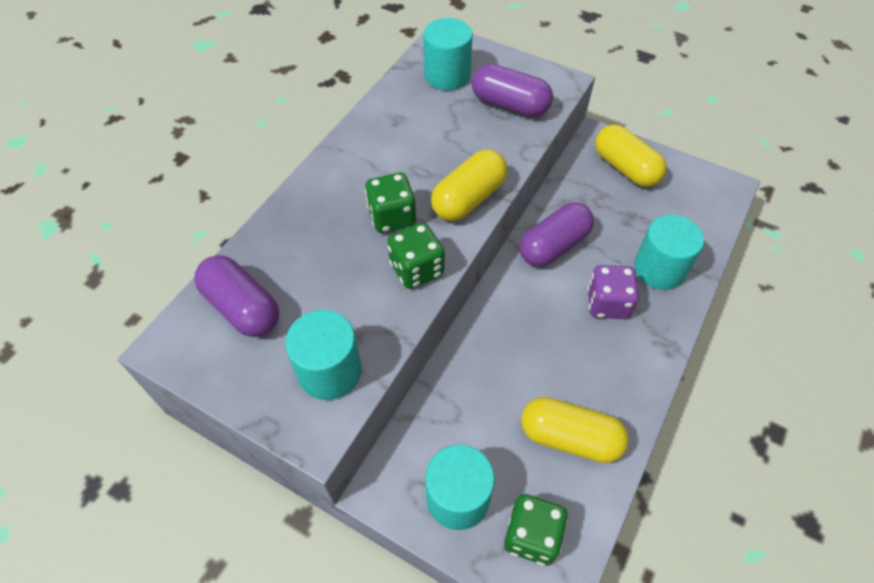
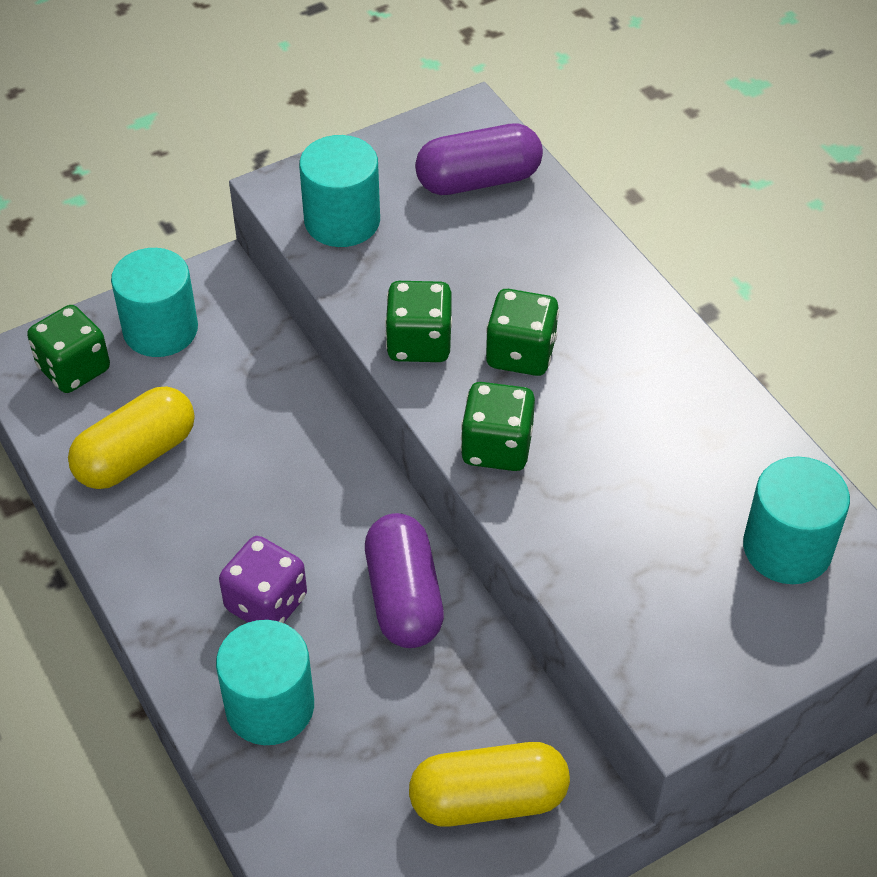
camera: 120 degrees right, 5 degrees down
(469, 198) = (497, 447): yellow capsule -> green dice
(510, 105) = (661, 598): purple capsule -> none

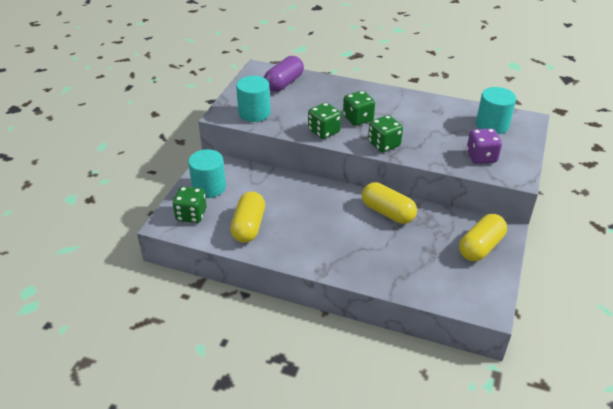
camera: 40 degrees left, 10 degrees down
(266, 603) = (348, 240): purple dice -> purple dice (481, 157)
(270, 706) = (387, 266): turquoise cylinder -> none
(404, 597) = (387, 212): purple capsule -> yellow capsule

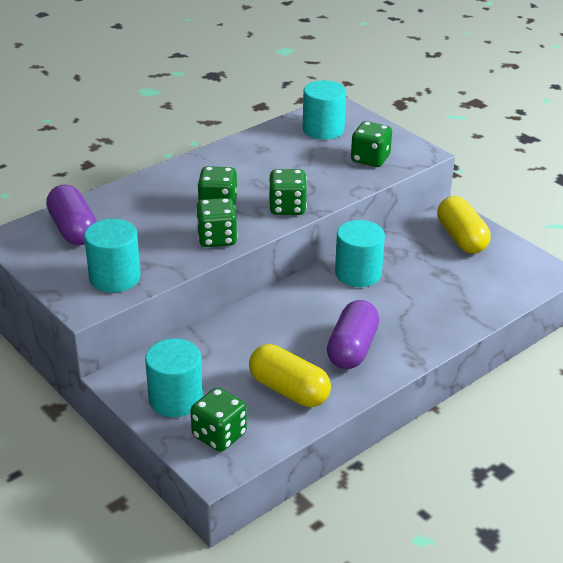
camera: 60 degrees left, 5 degrees down
(308, 238) = (352, 349): none -> purple capsule
(387, 212) = (358, 273): yellow capsule -> turquoise cylinder
(481, 157) = (370, 159): purple dice -> green dice

